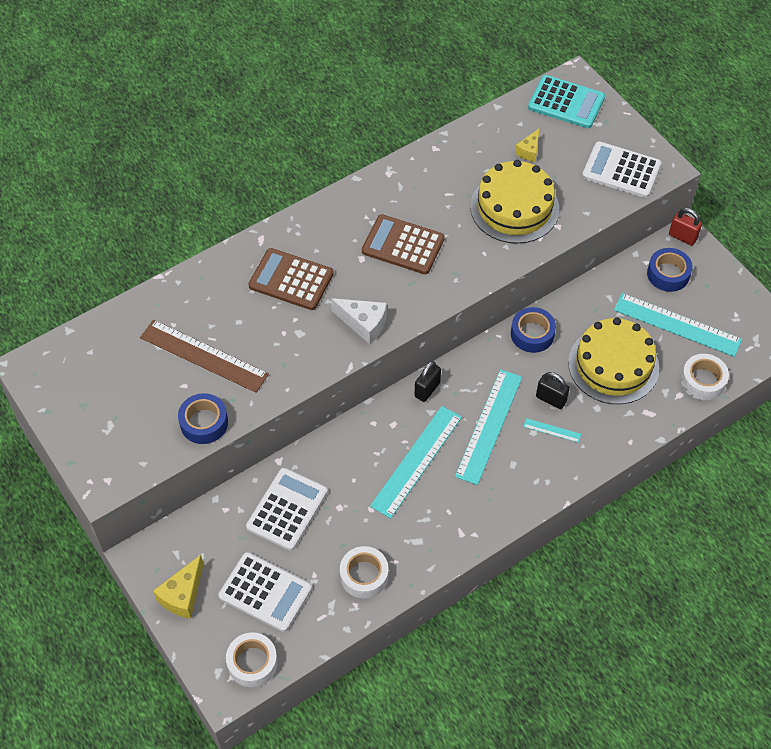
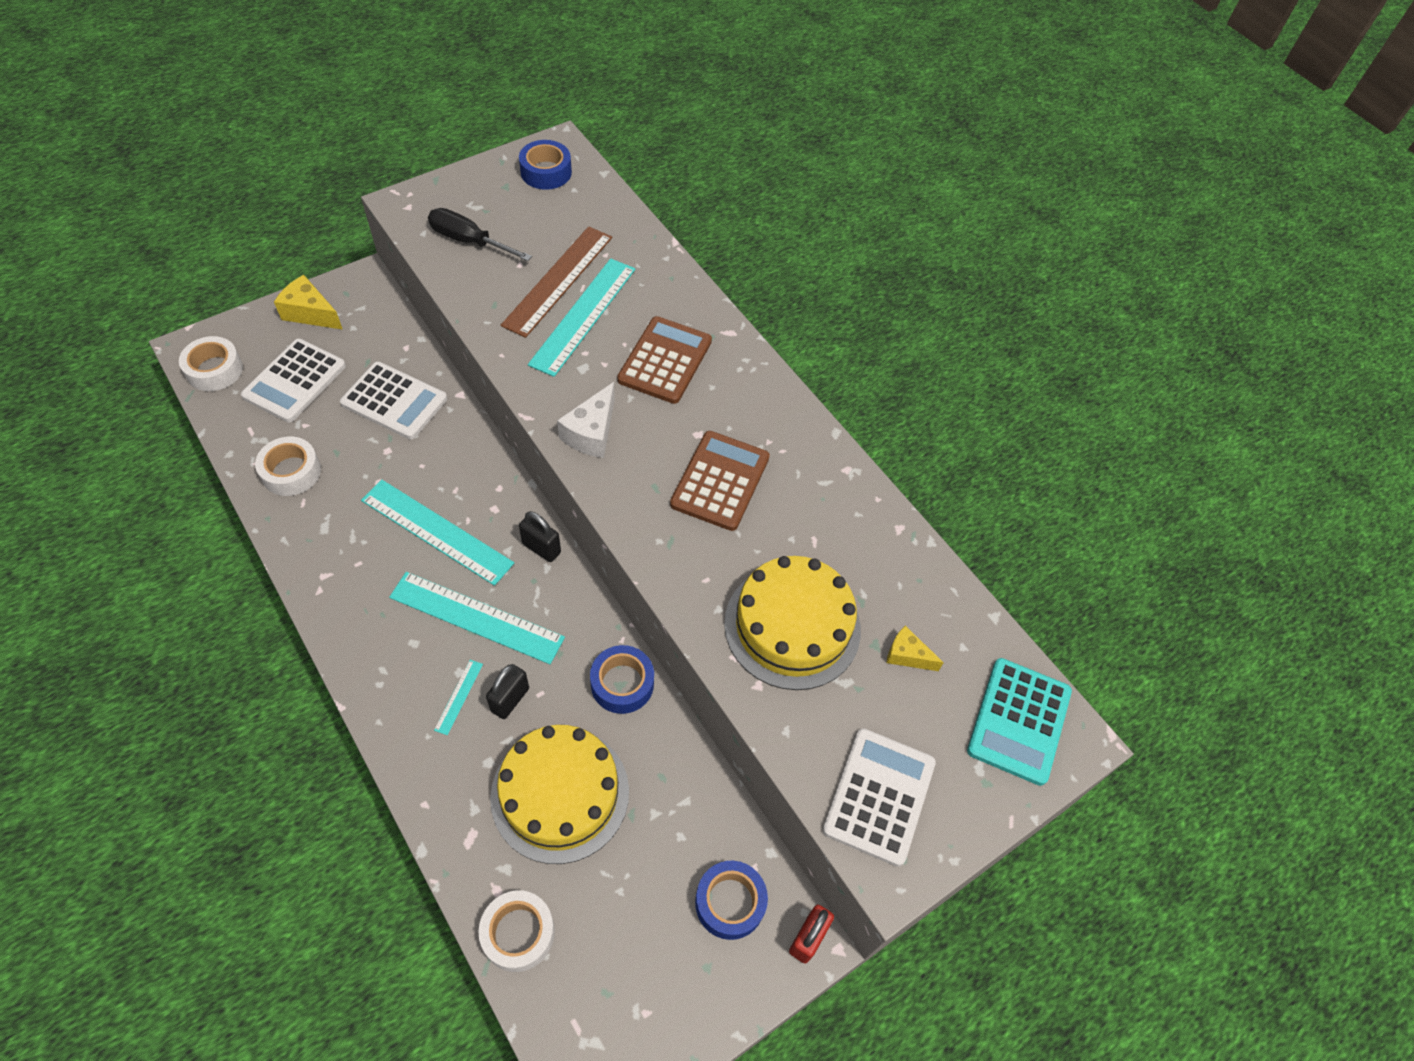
camera: 85 degrees right, 0 degrees up
(155, 425) = (469, 241): none -> black screwdriver
(204, 423) = (466, 281): blue tape -> blue tape (546, 172)
(677, 325) = (628, 904): turquoise ruler -> turquoise ruler (583, 316)

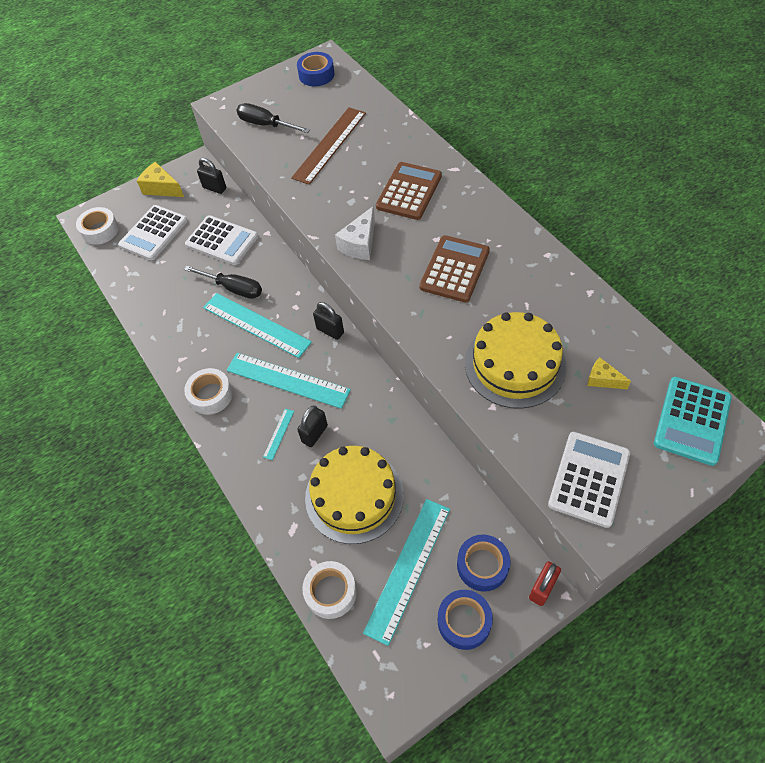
camera: 10 degrees right, 0 degrees up
(291, 472) = (155, 292): white tape -> white tape (210, 395)
(388, 320) = (214, 188): none -> black padlock
(406, 474) = (233, 288): none -> black screwdriver
(583, 316) = (349, 166): turquoise ruler -> turquoise ruler (408, 568)
(622, 683) = (393, 418): blue tape -> blue tape (464, 621)

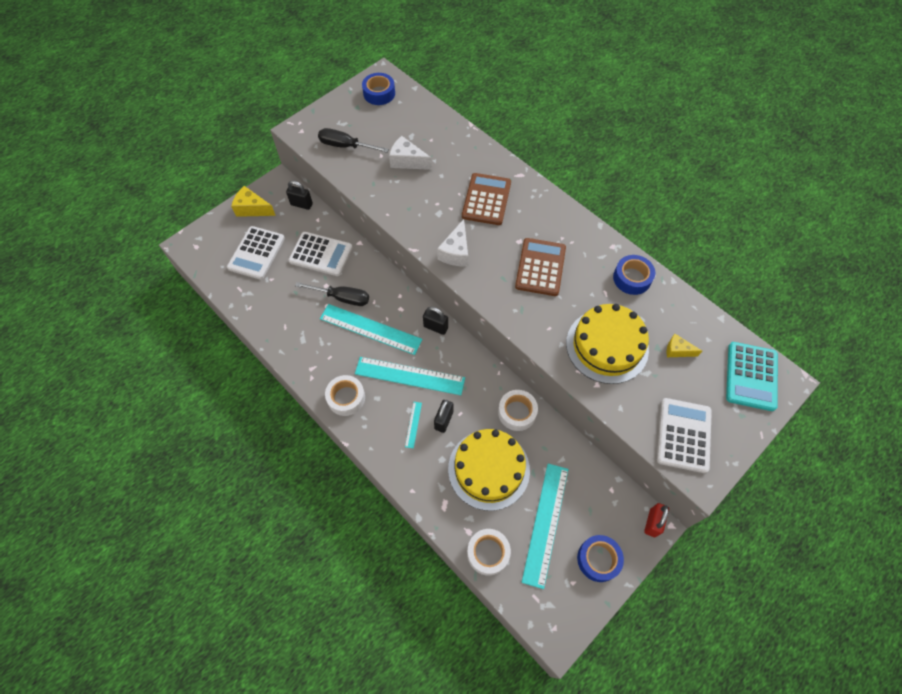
camera: 15 degrees left, 5 degrees up
(100, 230) = (205, 255): white tape -> white tape (517, 412)
(329, 145) = (407, 161): brown ruler -> white cheese
(482, 565) = (603, 511): blue tape -> blue tape (632, 278)

